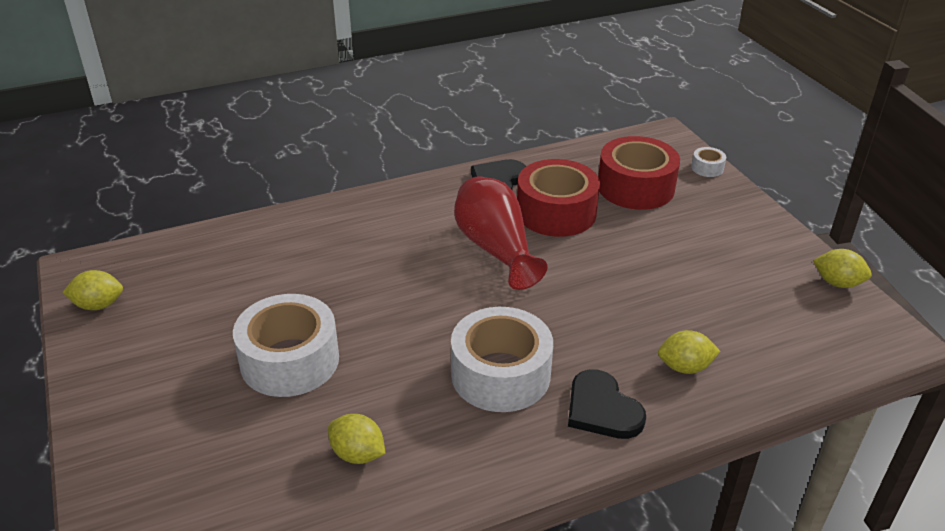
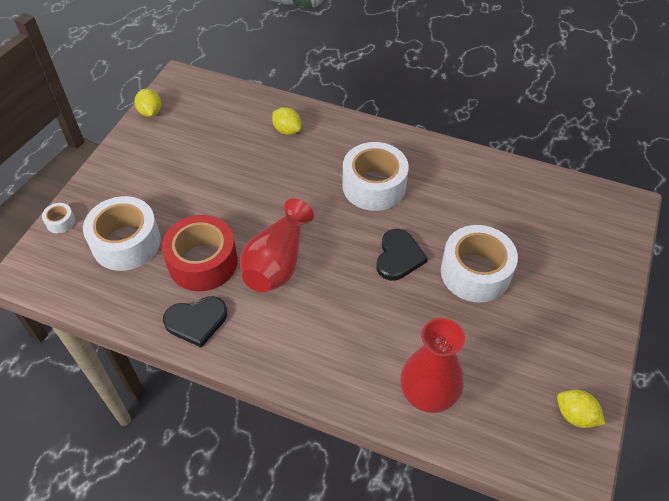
camera: 135 degrees left, 15 degrees up
(254, 246) = (428, 393): none -> red vase
(358, 454) = (481, 196): yellow lemon -> none
(602, 409) = (350, 140): black heart -> black heart (398, 257)
(635, 187) = (126, 242): red tape -> white tape

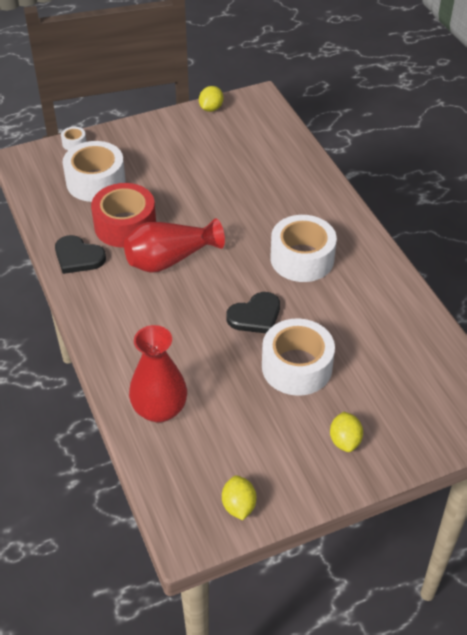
camera: 45 degrees right, 5 degrees down
(287, 130) = (289, 179): yellow lemon -> yellow lemon (345, 441)

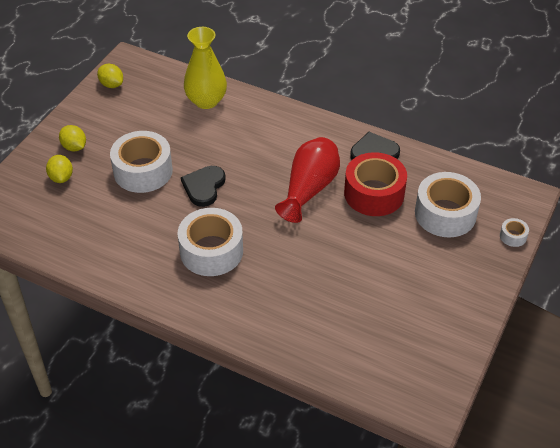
camera: 140 degrees right, 0 degrees up
(159, 409) = (206, 101): red vase -> yellow vase
(211, 108) = (456, 358): yellow lemon -> yellow lemon (61, 177)

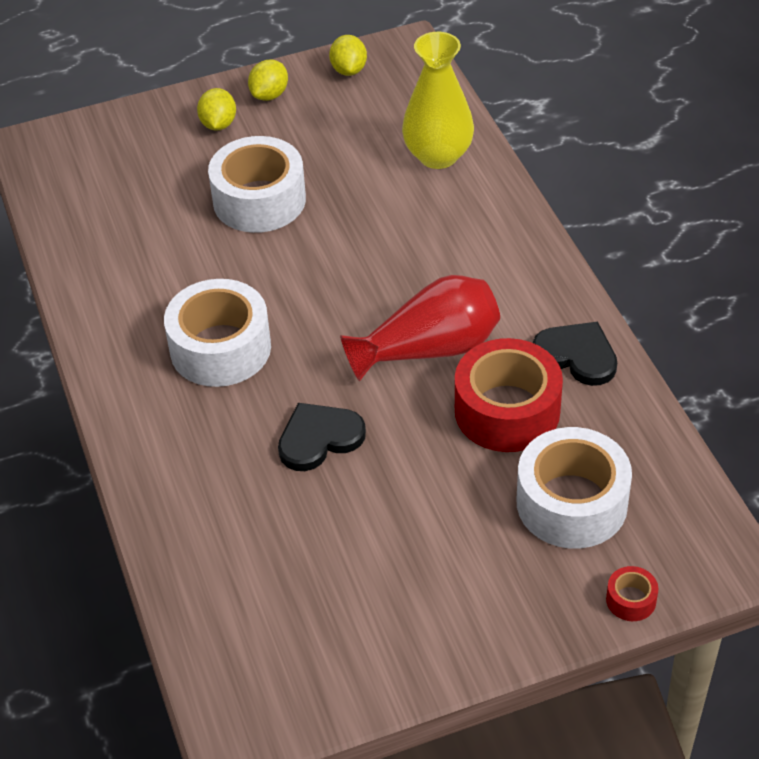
camera: 45 degrees right, 0 degrees up
(61, 177) = (163, 153): yellow lemon -> yellow lemon (269, 95)
(204, 187) = (305, 264): black heart -> black heart (319, 438)
(513, 236) = (631, 600): white tape -> red tape

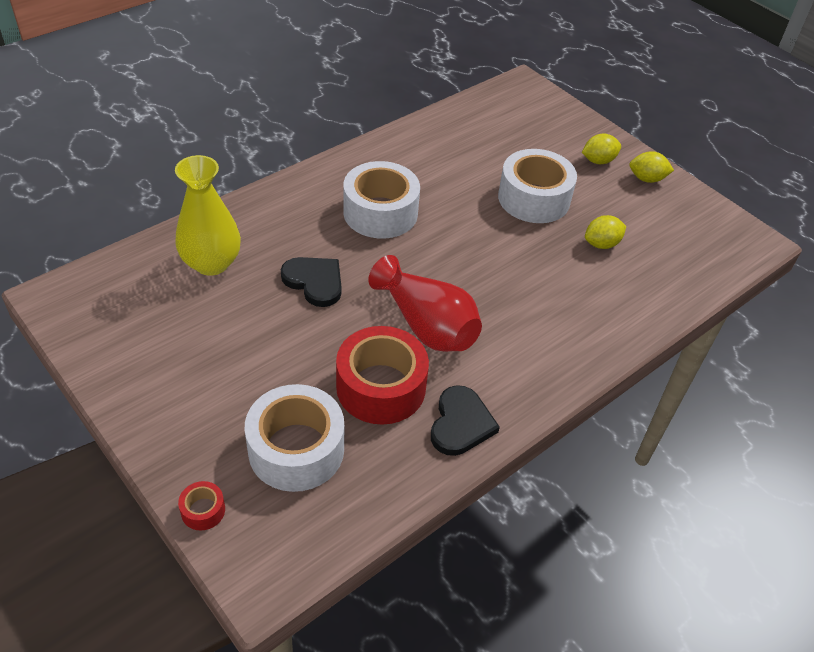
camera: 65 degrees right, 0 degrees up
(349, 70) = (705, 214): yellow lemon -> yellow lemon (601, 244)
(438, 155) = (643, 287): yellow vase -> yellow vase (211, 263)

